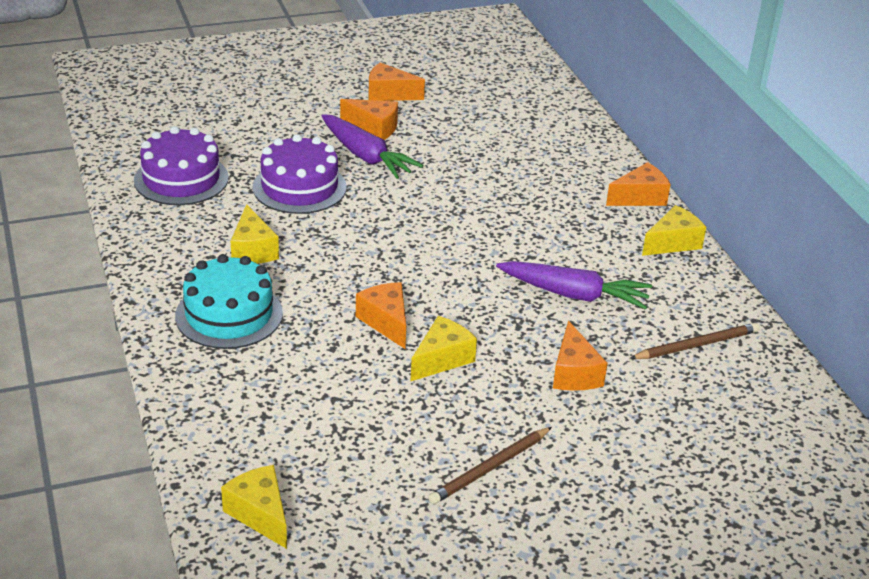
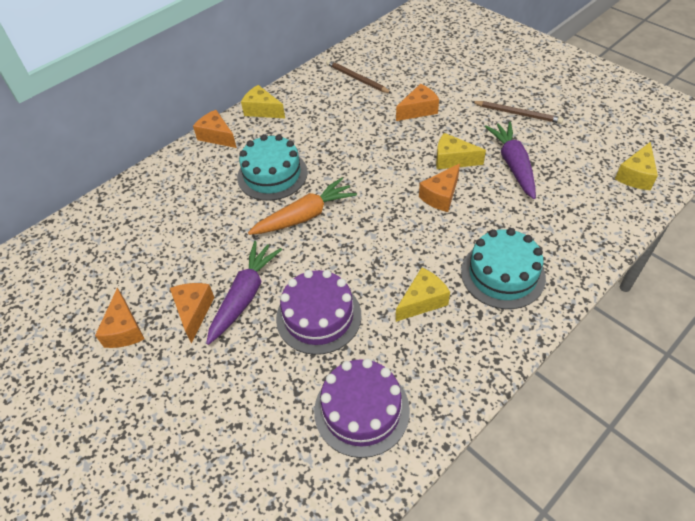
camera: 110 degrees left, 15 degrees up
(443, 218) = (304, 216): none -> orange carrot
(533, 216) = (272, 175): none -> turquoise cake
(574, 295) = (347, 131): purple carrot -> purple carrot (513, 164)

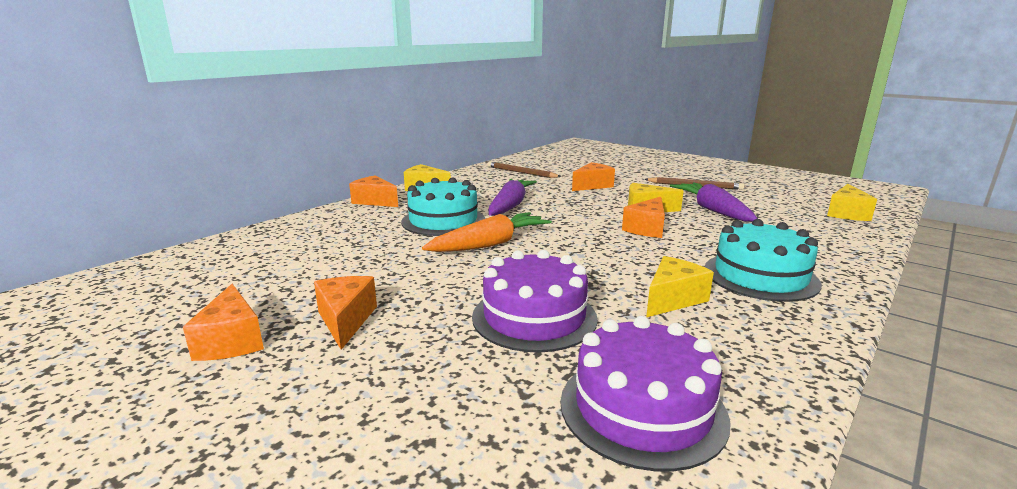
camera: 10 degrees left, 30 degrees down
(244, 296) = (422, 304): purple carrot -> purple carrot (510, 206)

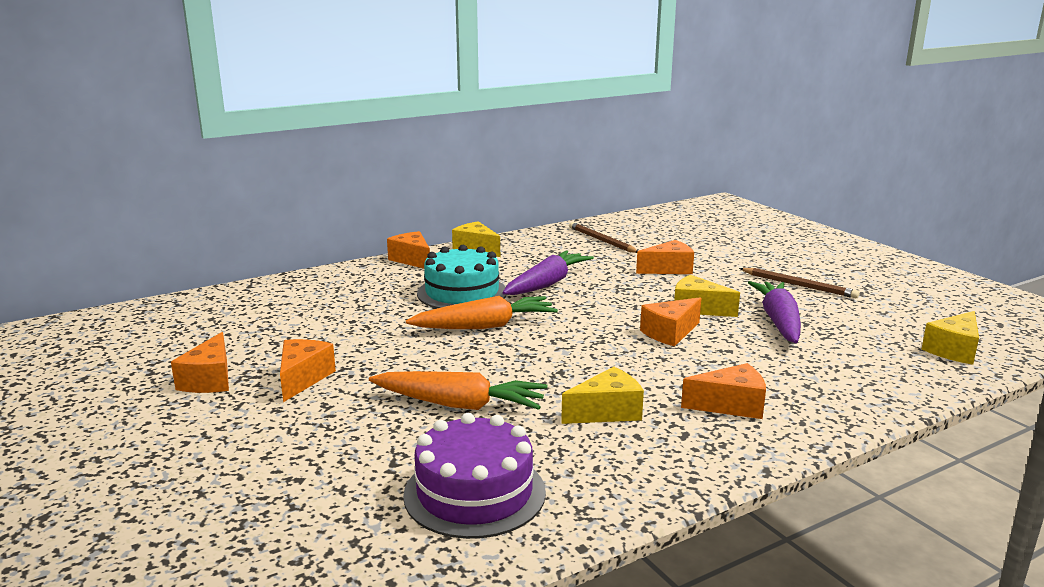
camera: 20 degrees right, 0 degrees up
(534, 317) = (459, 404): purple cake -> orange carrot
(760, 276) = (731, 405): turquoise cake -> orange cheese

